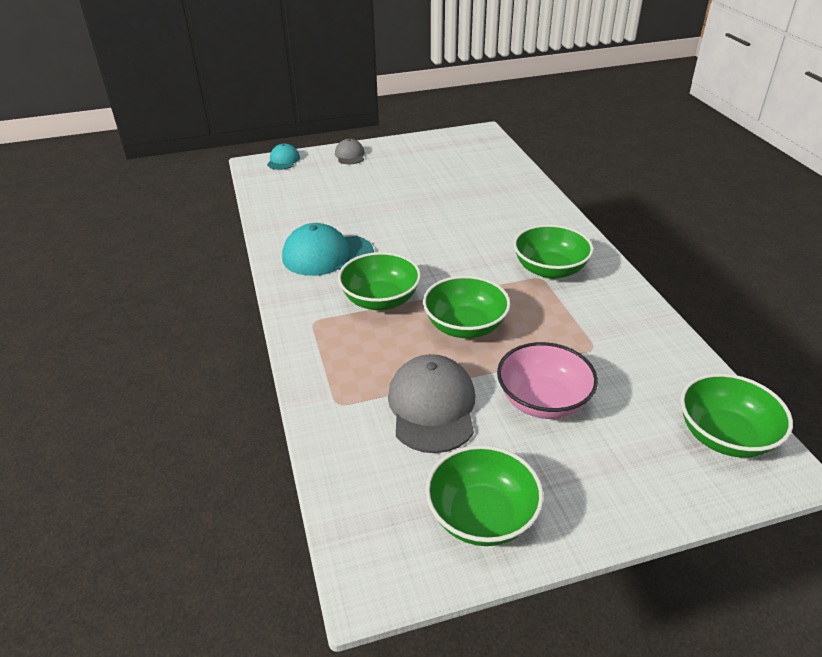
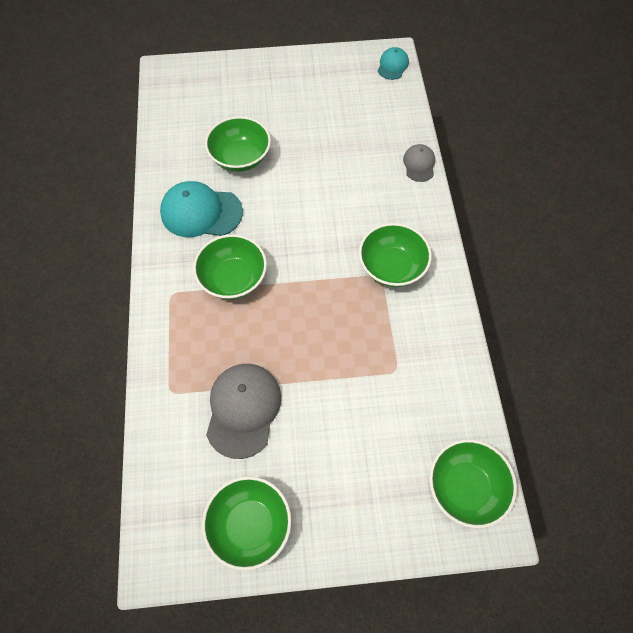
camera: 10 degrees right, 25 degrees up
(283, 160) = (190, 68): turquoise cap -> turquoise cap (392, 65)
(350, 155) = (254, 71): grey cap -> grey cap (419, 164)
(465, 326) = (296, 324): green bowl -> green bowl (240, 157)
(543, 401) = (333, 421): pink bowl -> none

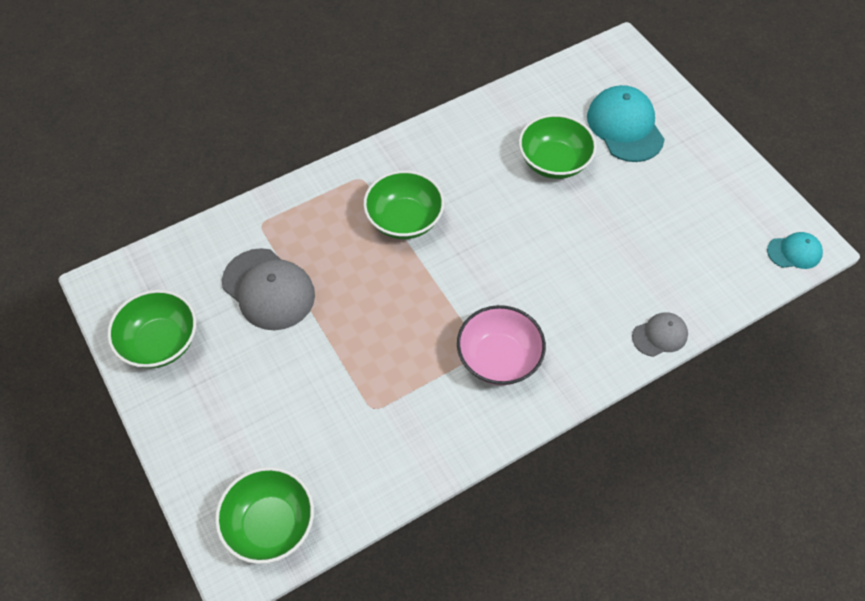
camera: 65 degrees right, 5 degrees down
(201, 212) = (465, 159): turquoise cap -> turquoise cap (625, 127)
(243, 410) = (268, 289): grey cap -> grey cap turned 60 degrees clockwise
(392, 267) = (499, 358): green bowl -> pink bowl

